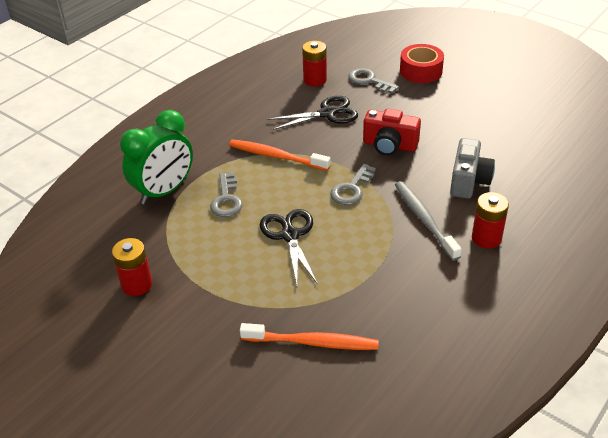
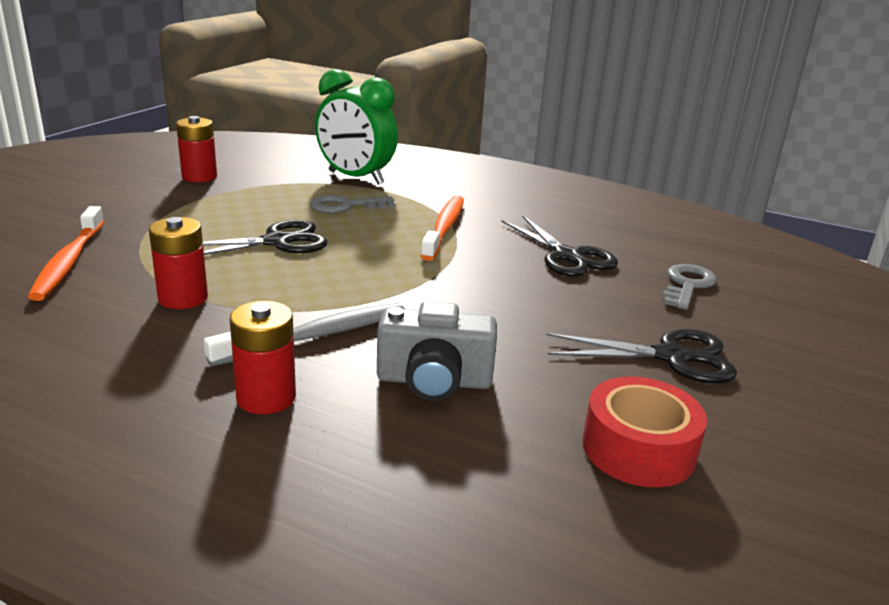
camera: 75 degrees right, 15 degrees down
(315, 80) = (650, 245): red battery -> red battery (183, 298)
(352, 189) = (384, 278): grey key -> none
(389, 145) = (509, 305): red camera -> none
(421, 71) = (766, 332): red tape -> red tape (638, 449)
(444, 105) = (671, 357): none -> black scissors

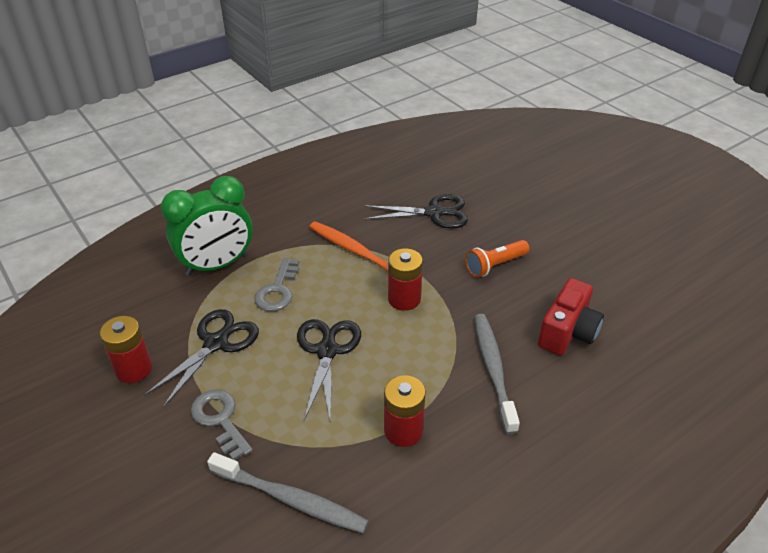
camera: 60 degrees left, 15 degrees up
(69, 261) = (291, 499): orange toothbrush -> grey toothbrush
(266, 398) = (561, 414): red battery -> red battery (404, 299)
(434, 381) = (568, 332): grey camera -> red camera
(514, 308) = (495, 265): none -> orange flashlight
(638, 449) = (653, 281): red tape -> none
(671, 357) = (574, 230): black scissors -> black scissors (216, 343)
(687, 285) = (497, 184): grey key -> grey key (220, 420)

